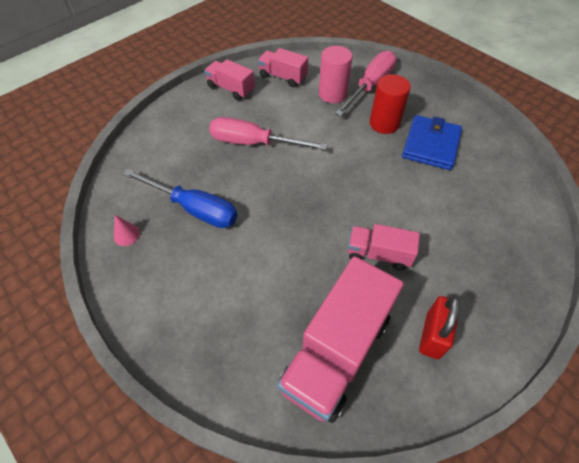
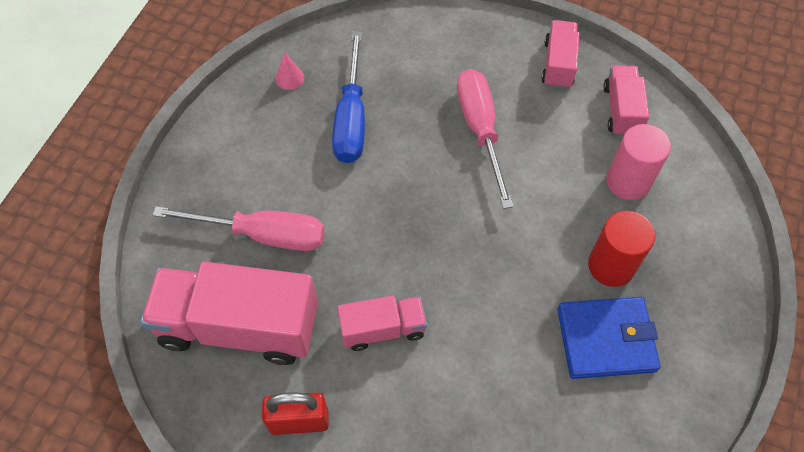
camera: 65 degrees right, 5 degrees up
(370, 85) = (679, 222): pink screwdriver -> pink screwdriver (262, 234)
(379, 254) = (383, 329): pink truck -> pink truck turned 90 degrees clockwise

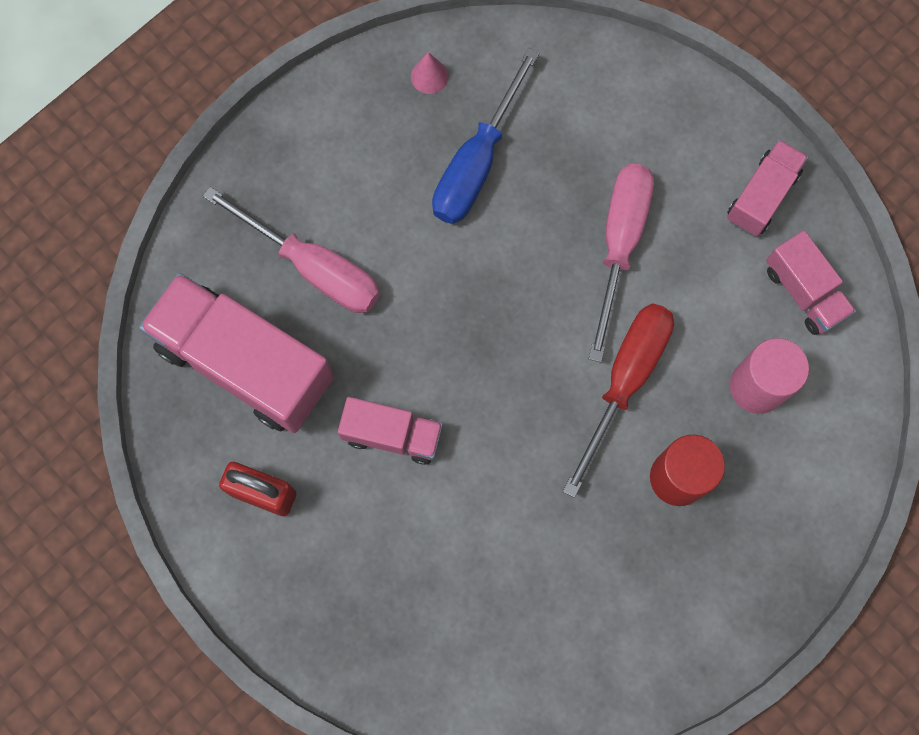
camera: 25 degrees right, 15 degrees up
(535, 216) = (624, 381): none -> red screwdriver
(606, 339) = (624, 556): blue wallet -> none
(621, 110) = (803, 292): pink truck -> pink truck turned 120 degrees clockwise

